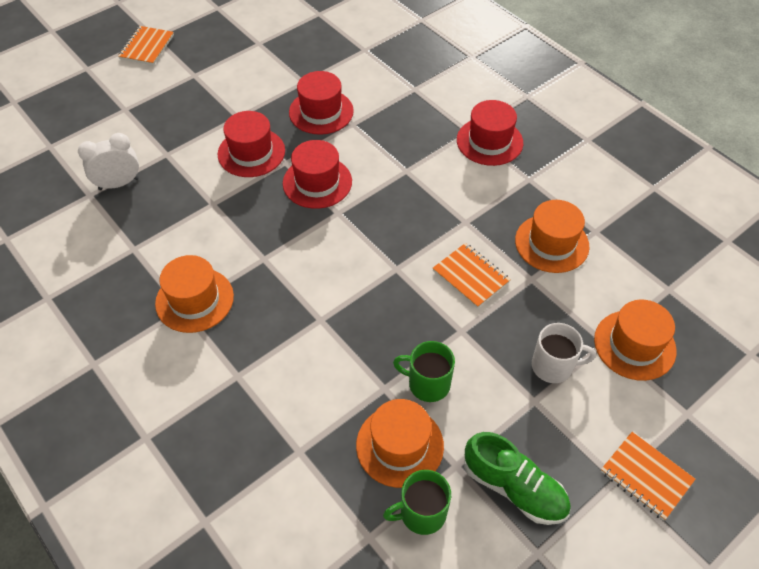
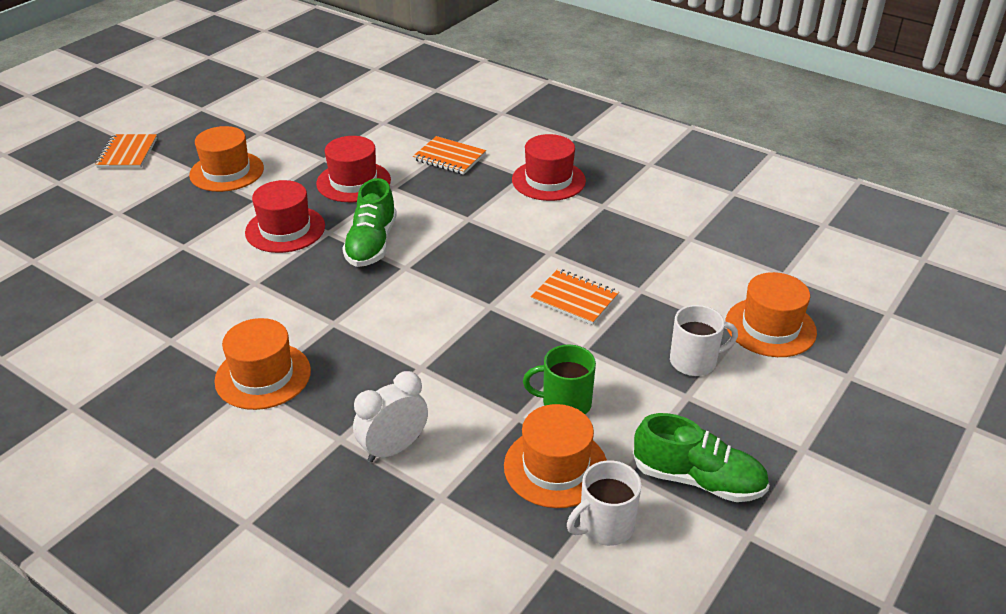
camera: 15 degrees left, 15 degrees down
(119, 184) = (132, 282): white clock -> white clock (393, 448)
(317, 182) = (371, 244): red hat -> green shoe
(421, 513) = (605, 526): green mug -> white mug
(551, 243) = (649, 256): orange hat -> orange hat (227, 172)
(646, 476) = (831, 440): orange notebook -> orange notebook (449, 157)

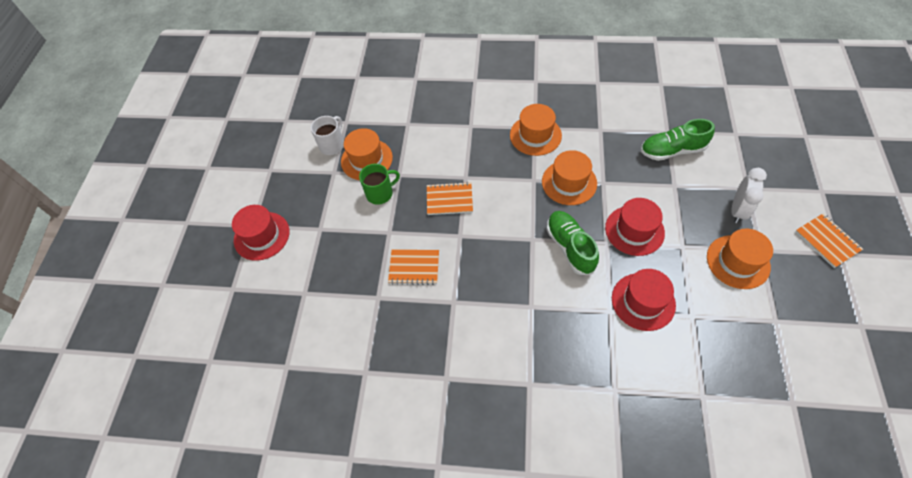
camera: 155 degrees right, 20 degrees up
(393, 448) = (443, 133): white clock -> white clock (737, 210)
(449, 157) = (604, 375): orange notebook -> orange notebook (449, 199)
(548, 180) = (506, 389): red hat -> red hat (261, 236)
(694, 361) = (323, 255): white mug -> none
(698, 479) = (299, 184): green shoe -> green shoe (672, 150)
(770, 327) = (285, 306): orange hat -> orange hat (569, 182)

